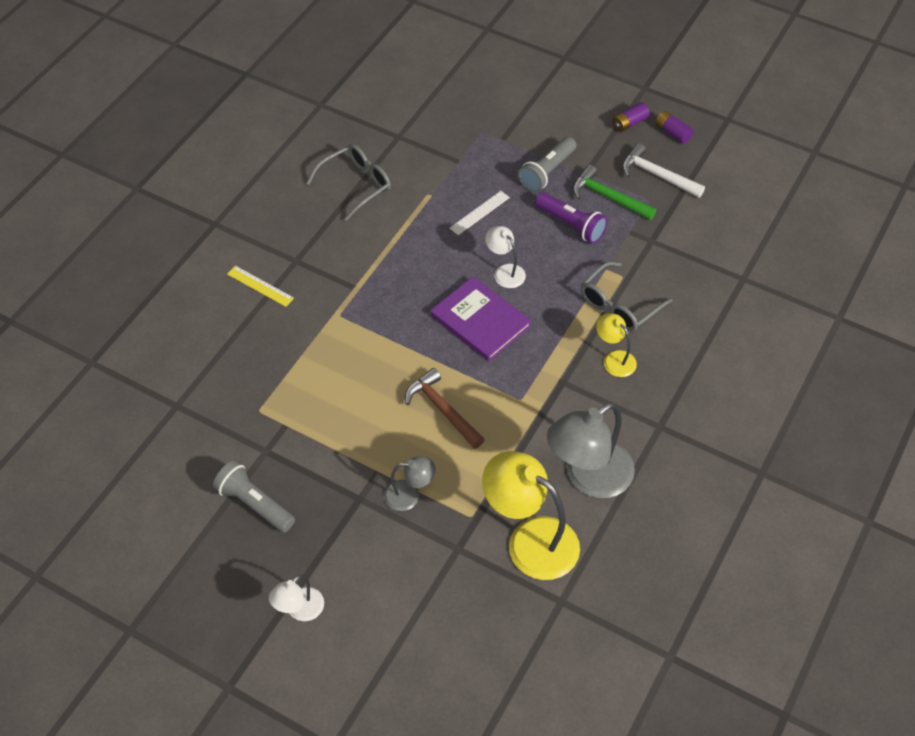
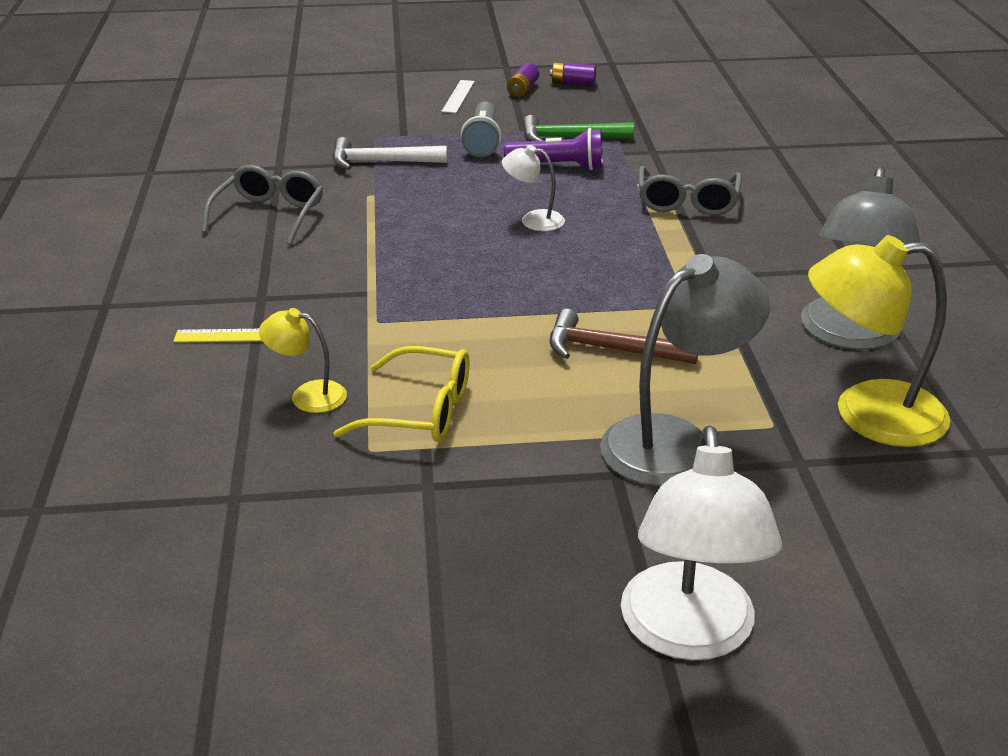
camera: 35 degrees left, 20 degrees down
(254, 504) = (478, 548): grey flashlight -> none
(299, 610) = (689, 634): white lamp -> white lamp, size x1.95
(305, 398) = (421, 411): none -> yellow glasses
(409, 495) = (675, 441): grey lamp -> grey lamp, size x1.95
(479, 213) = (446, 189): white ruler -> white ruler (458, 96)
(480, 321) = (557, 264): purple book -> none
(614, 359) = (739, 239): yellow lamp -> yellow lamp (307, 395)
(657, 175) = (596, 111): white hammer -> white hammer (381, 162)

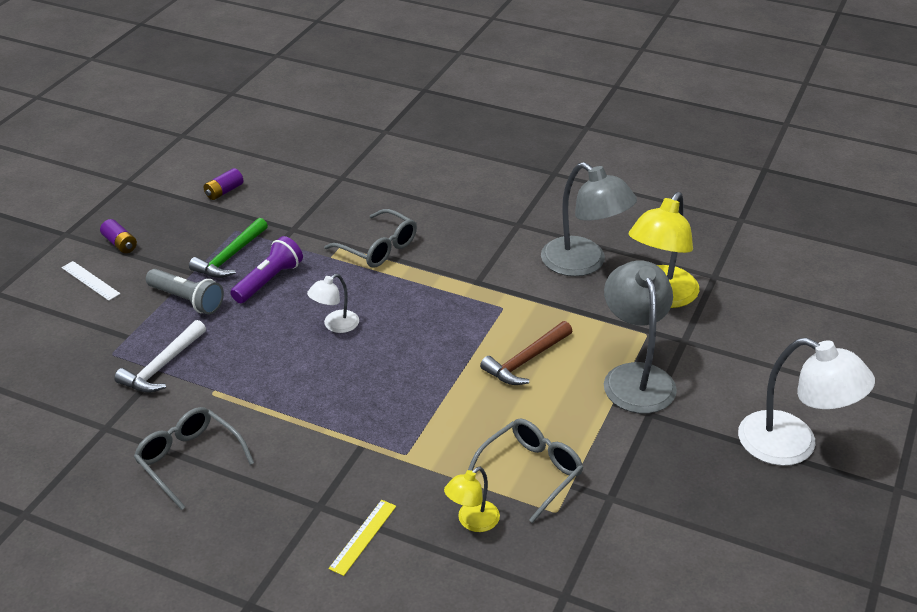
camera: 60 degrees left, 5 degrees up
(421, 411) = (531, 472): yellow glasses -> grey glasses
(573, 84) = (141, 215): purple battery -> purple battery (224, 191)

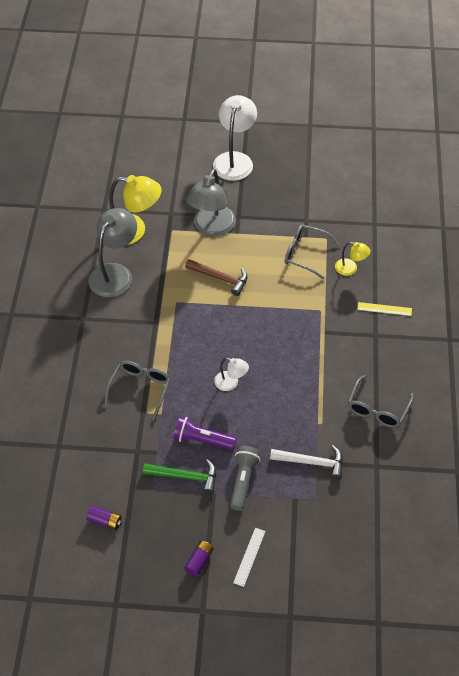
camera: 110 degrees left, 15 degrees up
(635, 377) = (212, 228): grey lamp -> grey lamp turned 45 degrees counterclockwise

